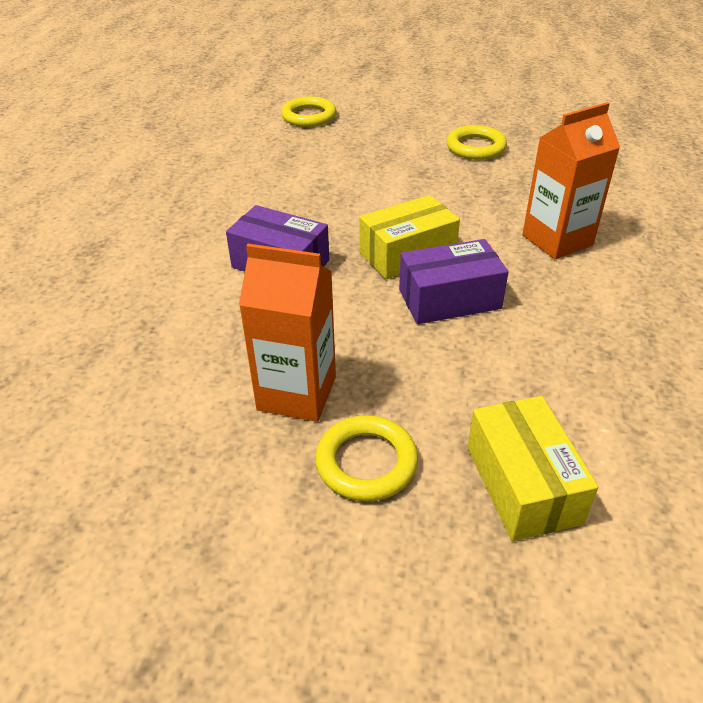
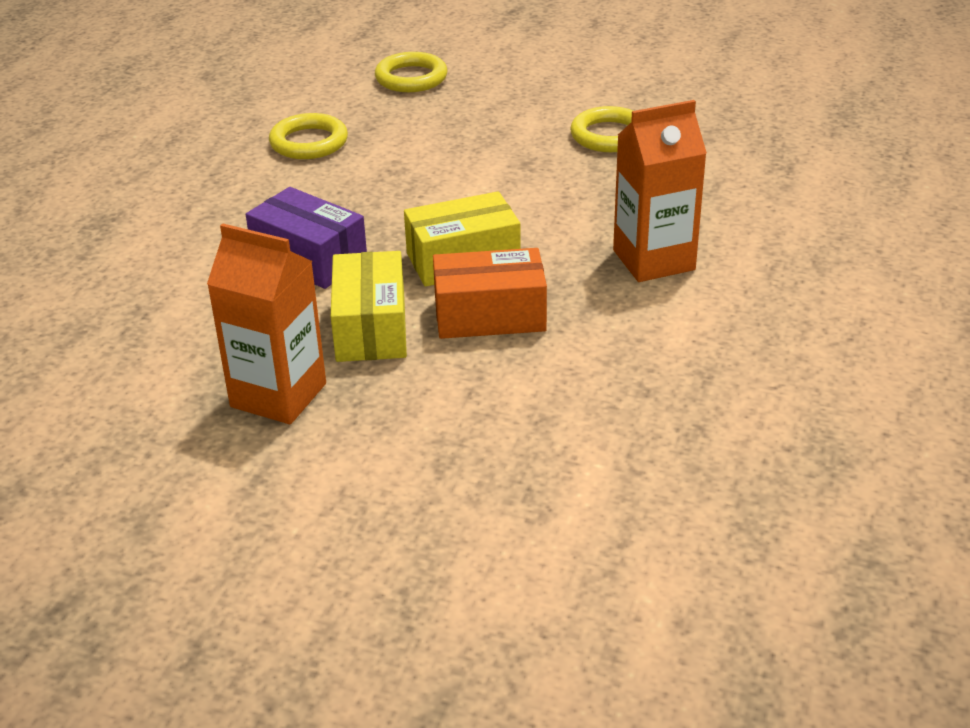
camera: 10 degrees right, 5 degrees down
(366, 462) = (326, 467): yellow ring -> yellow ring (309, 142)
(449, 299) = (489, 315): purple box -> orange box
(522, 484) = (481, 505): yellow box -> yellow box (371, 327)

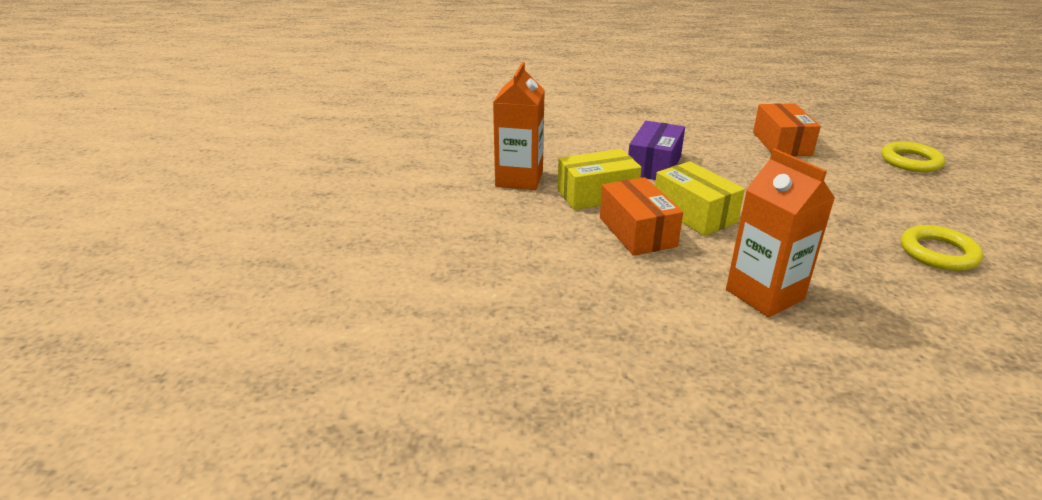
camera: 75 degrees right, 5 degrees down
(309, 142) = (781, 144): yellow ring -> orange box

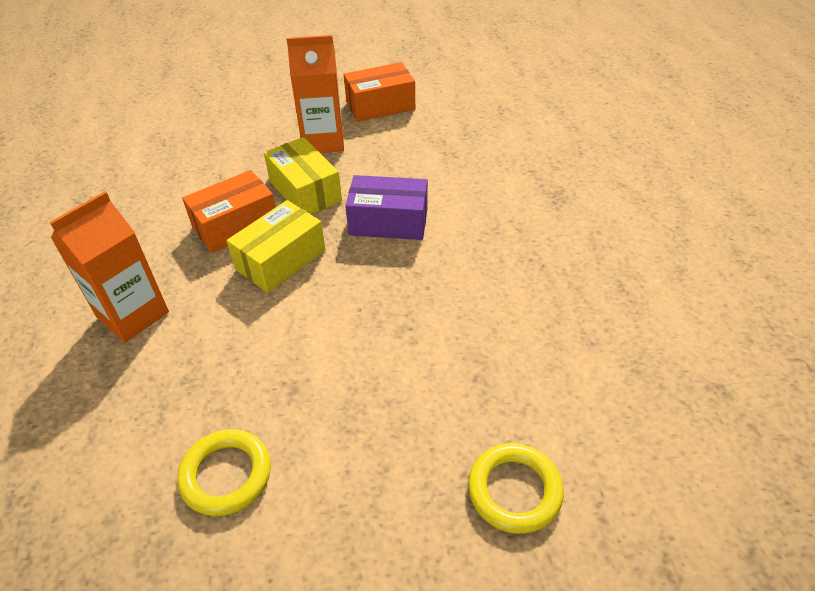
camera: 75 degrees right, 15 degrees up
(781, 144) = (509, 333): orange box -> orange box (380, 106)

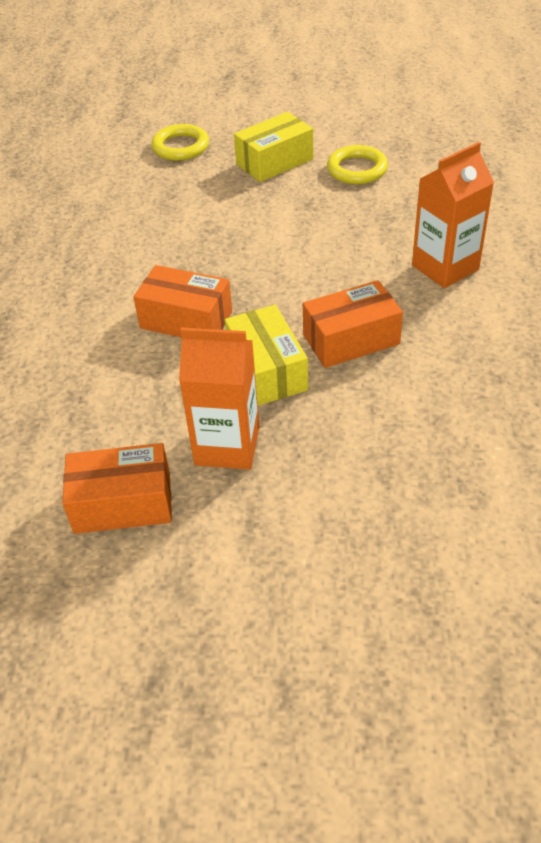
camera: 165 degrees left, 0 degrees up
(280, 260) = (305, 297): yellow box -> yellow box (274, 162)
(388, 222) = (186, 320): purple box -> orange box

